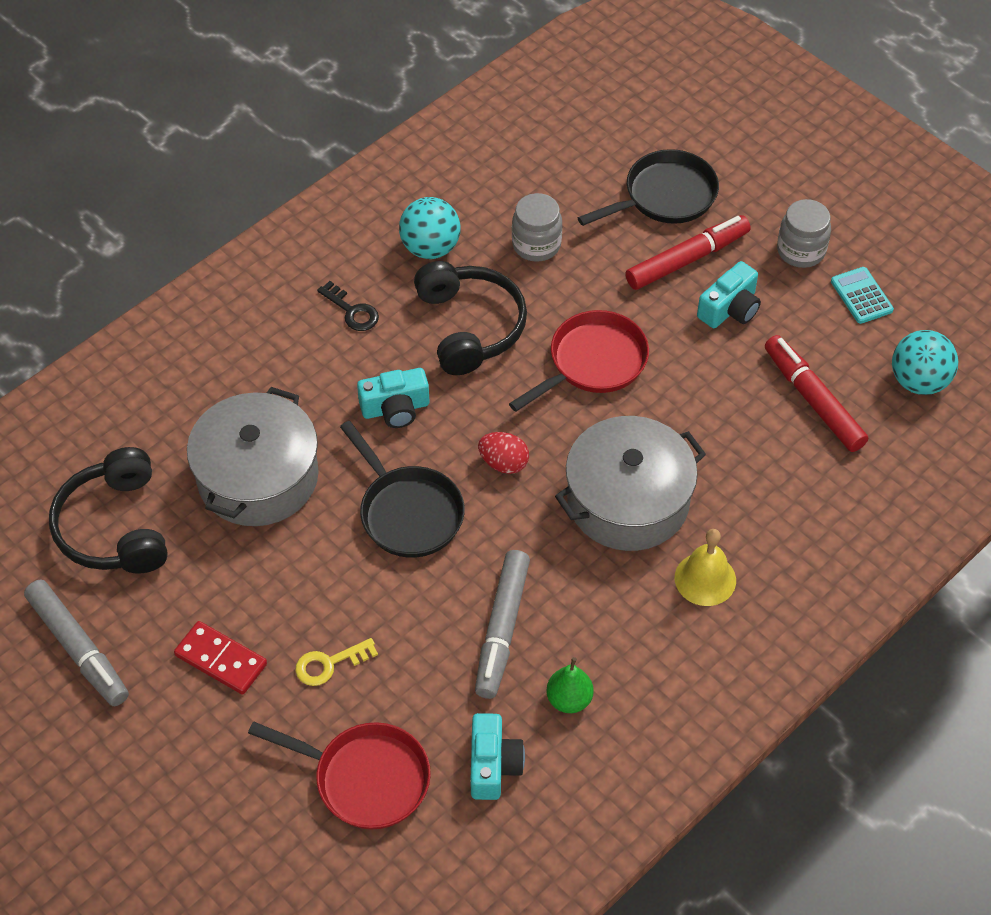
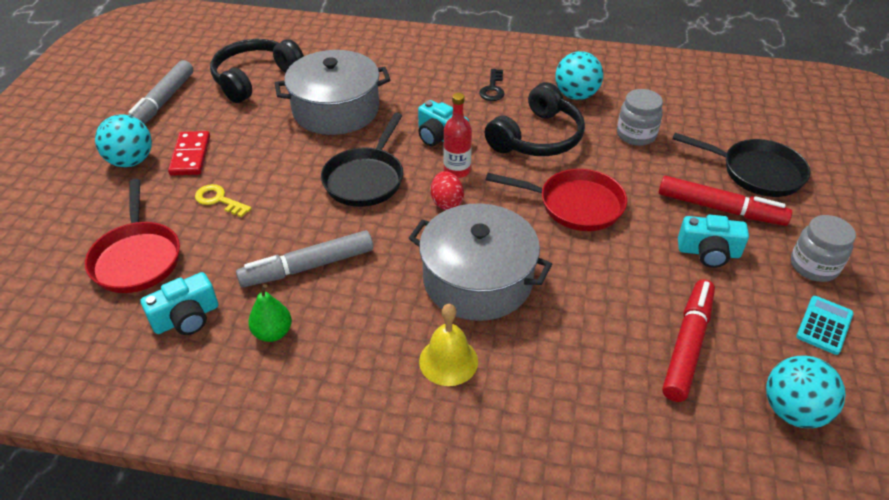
camera: 55 degrees right, 10 degrees down
(178, 725) = (131, 161): none -> turquoise ball
(462, 426) = (457, 170): none -> red bottle

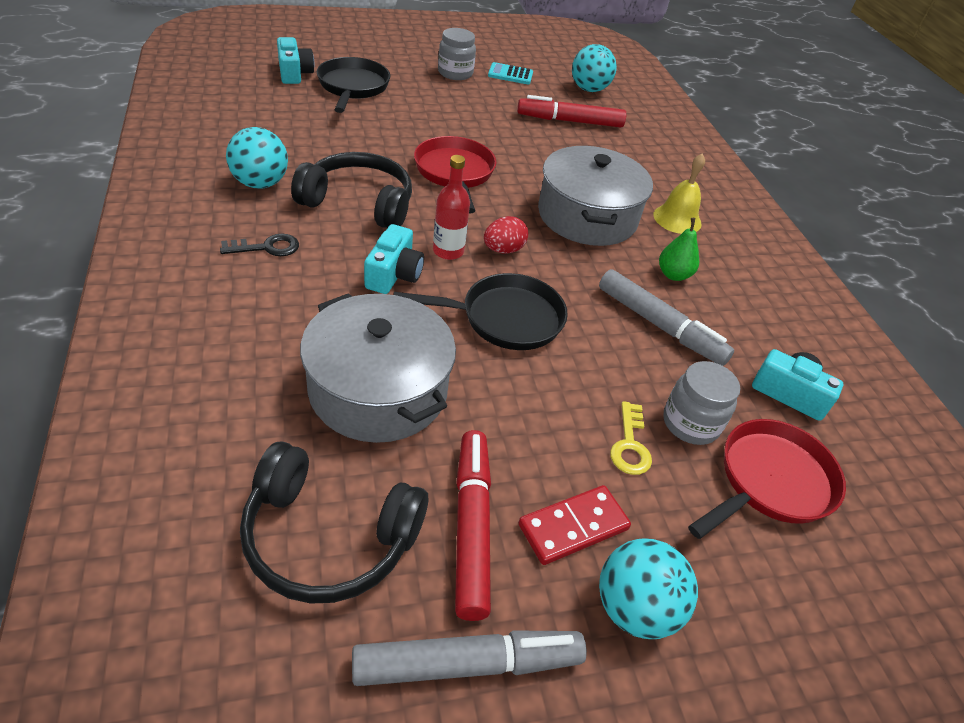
camera: 120 degrees left, 0 degrees up
(273, 333) = (745, 324): green pear -> green pear (673, 275)
(636, 135) = (324, 144): grey jar -> grey jar (690, 423)
(708, 252) = (470, 111): turquoise camera -> turquoise camera (294, 73)
(720, 209) = (413, 105): red marker -> red marker (471, 527)

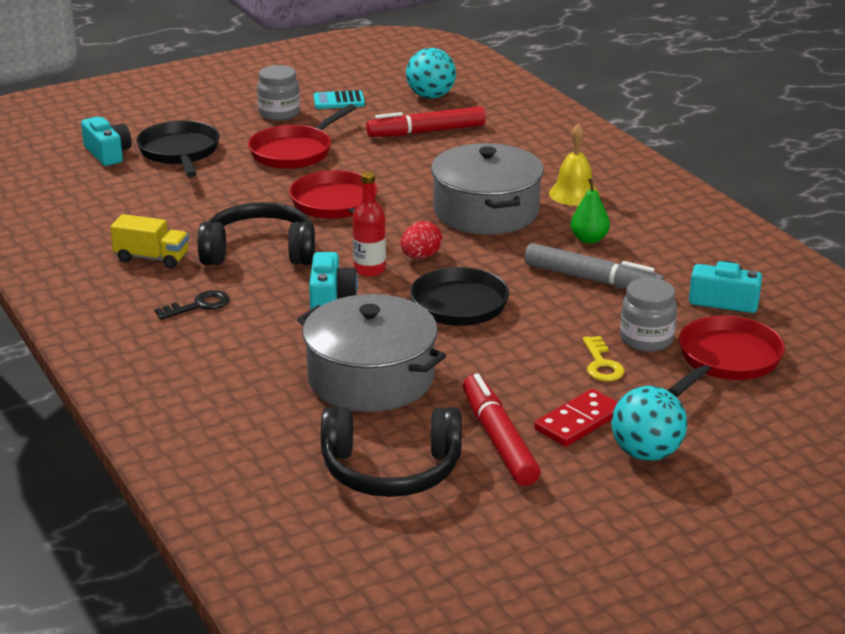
camera: 10 degrees left, 15 degrees down
(260, 183) = (152, 258): turquoise ball -> yellow truck
(448, 111) = (294, 152): none -> red pan
(467, 664) = (537, 507): grey marker -> none

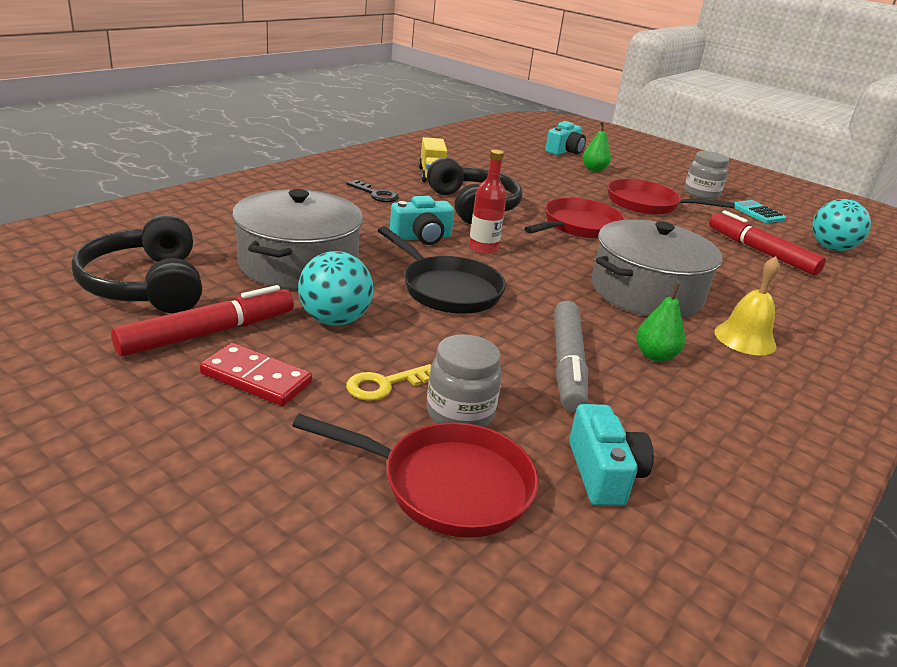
camera: 65 degrees right, 0 degrees up
(180, 152) = (594, 169): black pan -> green pear
(421, 256) = (526, 268): red egg -> none
(646, 453) = (197, 432): turquoise ball -> turquoise ball (335, 320)

